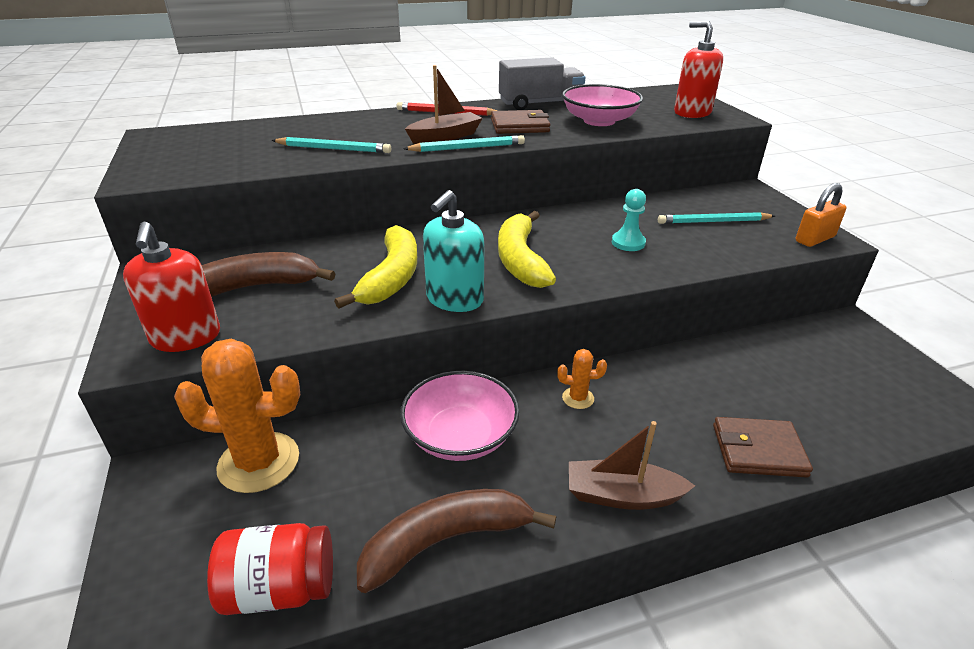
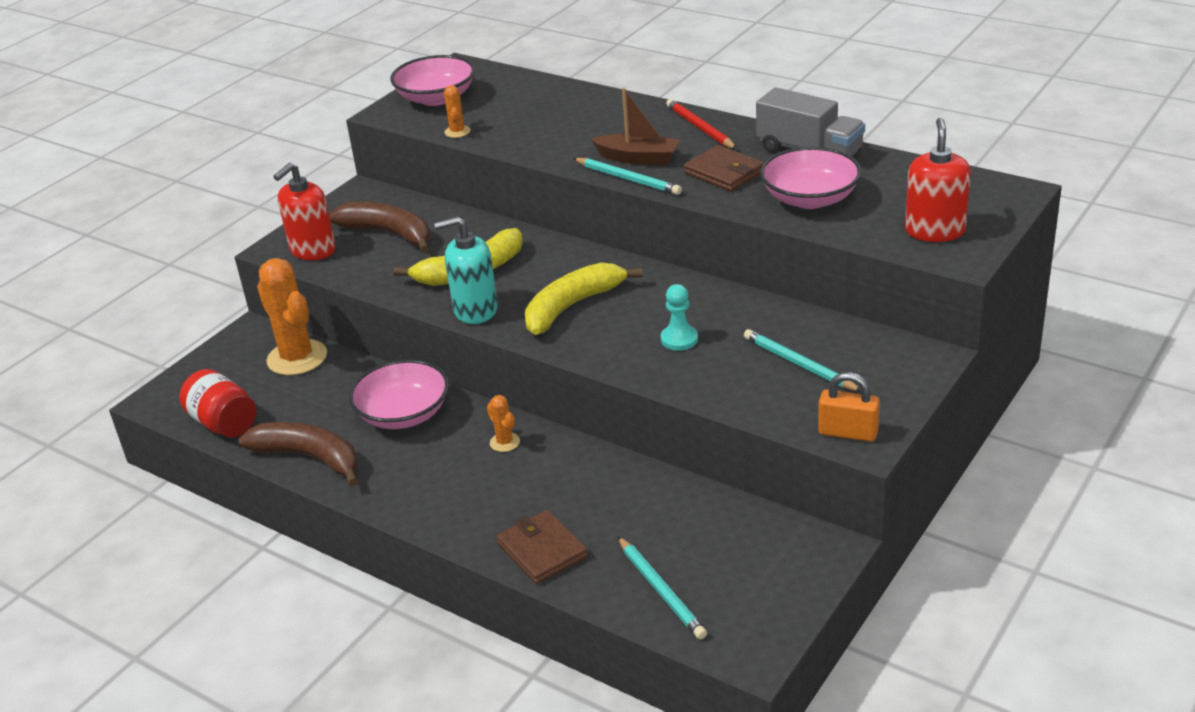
camera: 55 degrees right, 0 degrees up
(175, 156) = (436, 98): none -> pink bowl
(250, 168) = (457, 132): none -> orange cactus
(333, 149) = (537, 135): turquoise pencil -> turquoise pencil (660, 590)
(622, 495) = (420, 506): brown boat -> none

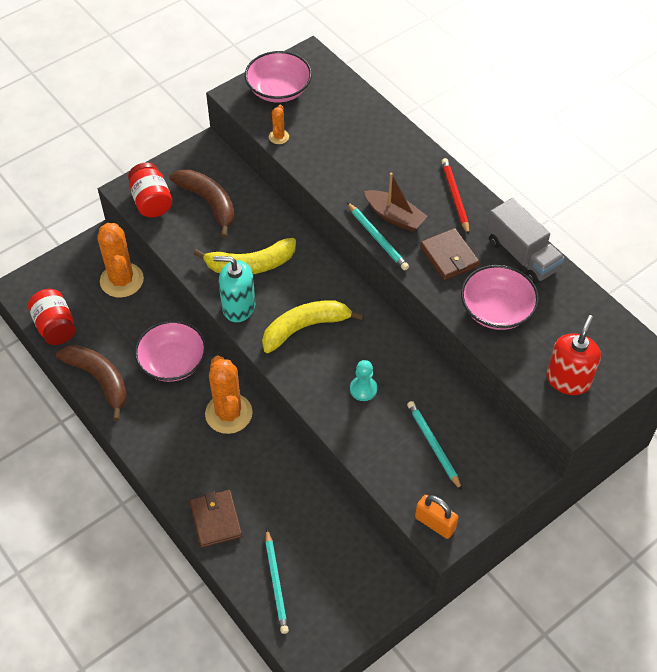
camera: 15 degrees right, 20 degrees up
(313, 250) = (151, 201): red soap dispenser -> red jar
(504, 442) = (228, 413): orange cactus -> orange cactus, size x2.18

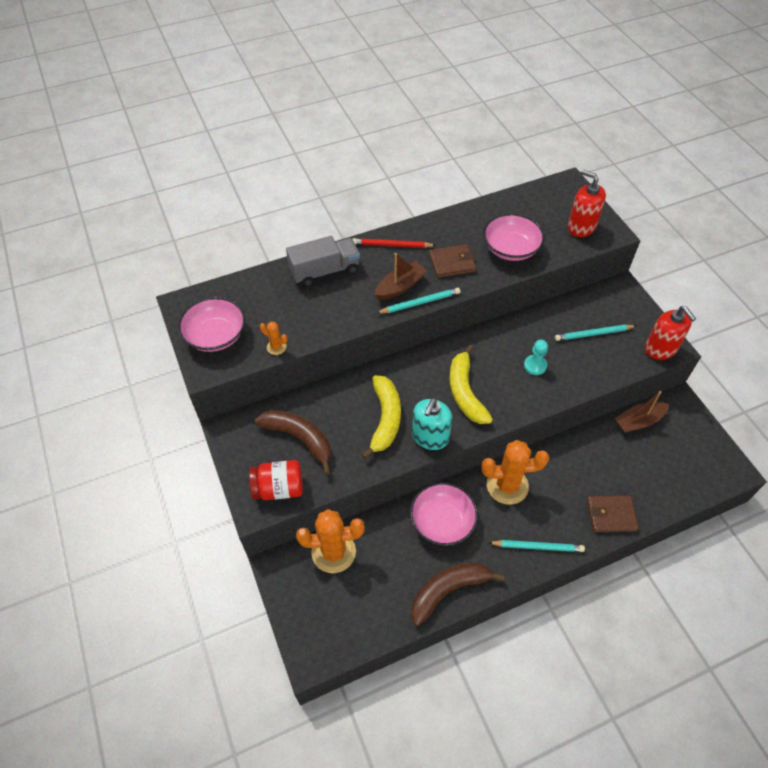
camera: 75 degrees left, 0 degrees up
(55, 326) = (373, 625): red jar -> none
(209, 203) = (299, 439): brown banana -> brown banana turned 60 degrees clockwise
(276, 583) = (671, 481): turquoise pencil -> turquoise pencil (537, 547)
(353, 541) = (639, 421): none -> brown boat
(435, 523) = (660, 349): orange padlock -> red soap dispenser
(522, 255) = (462, 222): grey truck -> grey truck (325, 271)

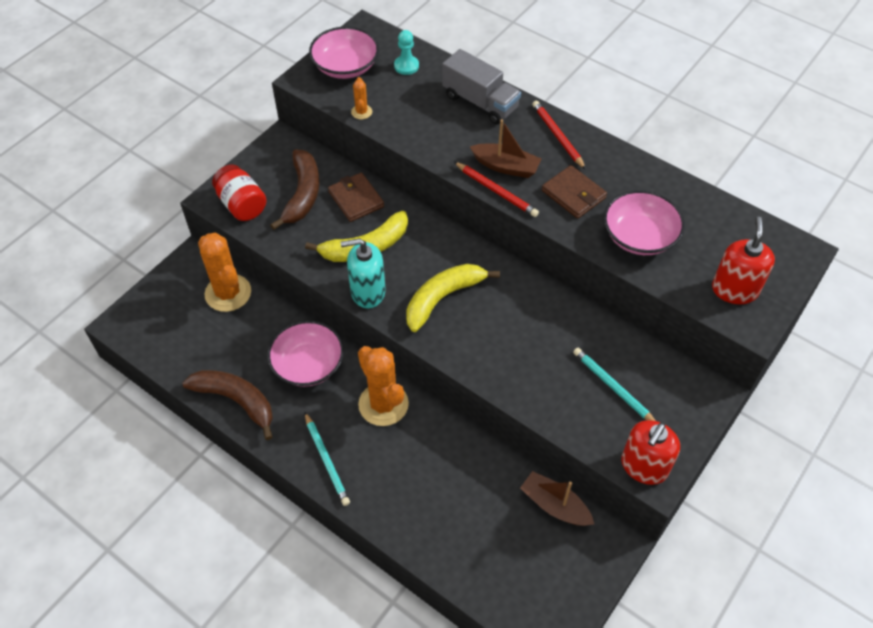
camera: 60 degrees right, 0 degrees up
(420, 303) = (496, 191): turquoise pencil -> red pencil
(535, 365) = (523, 347): turquoise pawn -> turquoise pawn (406, 66)
(611, 515) = (406, 518): brown wallet -> brown wallet (356, 199)

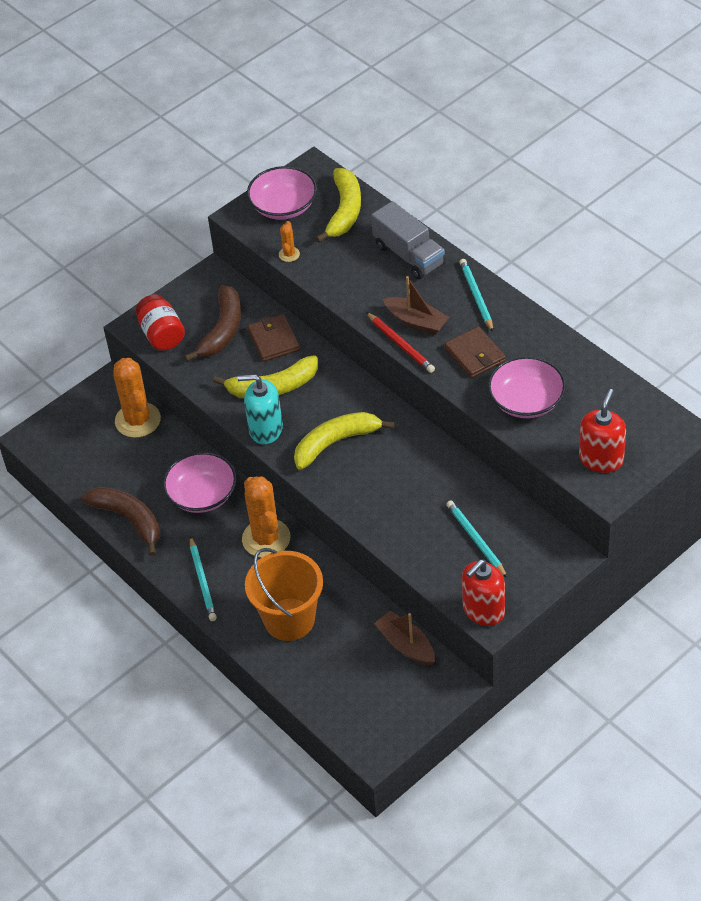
camera: 15 degrees right, 5 degrees down
(406, 66) = (344, 211): turquoise pawn -> yellow banana
(427, 492) = (289, 619): none -> orange bucket
(558, 136) = (476, 296): red pencil -> turquoise pencil

